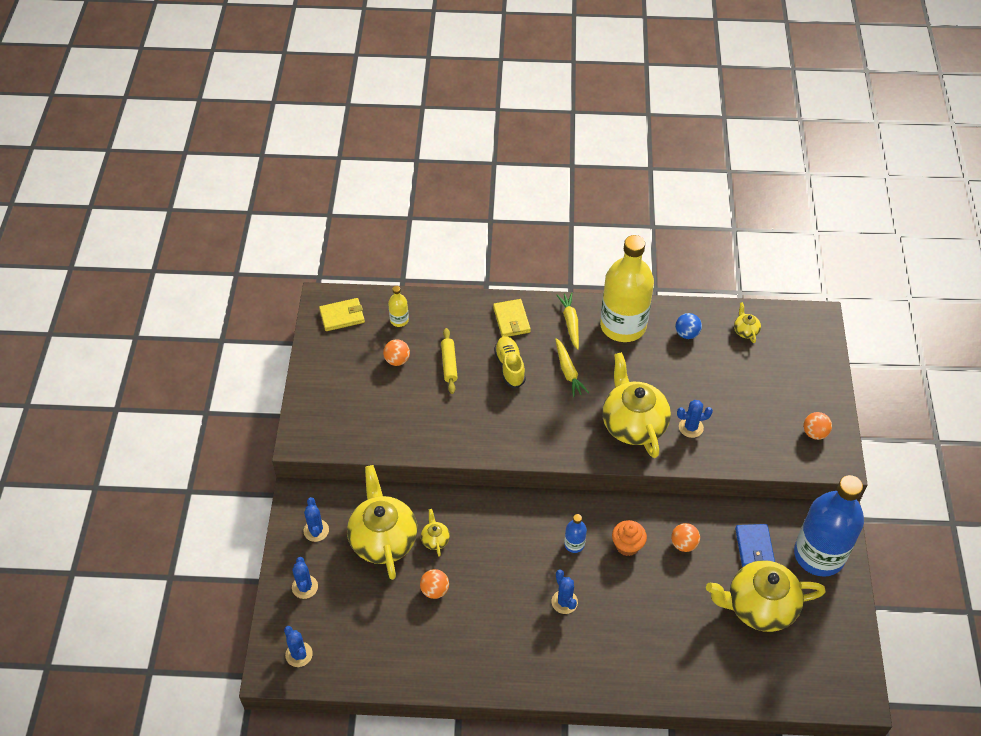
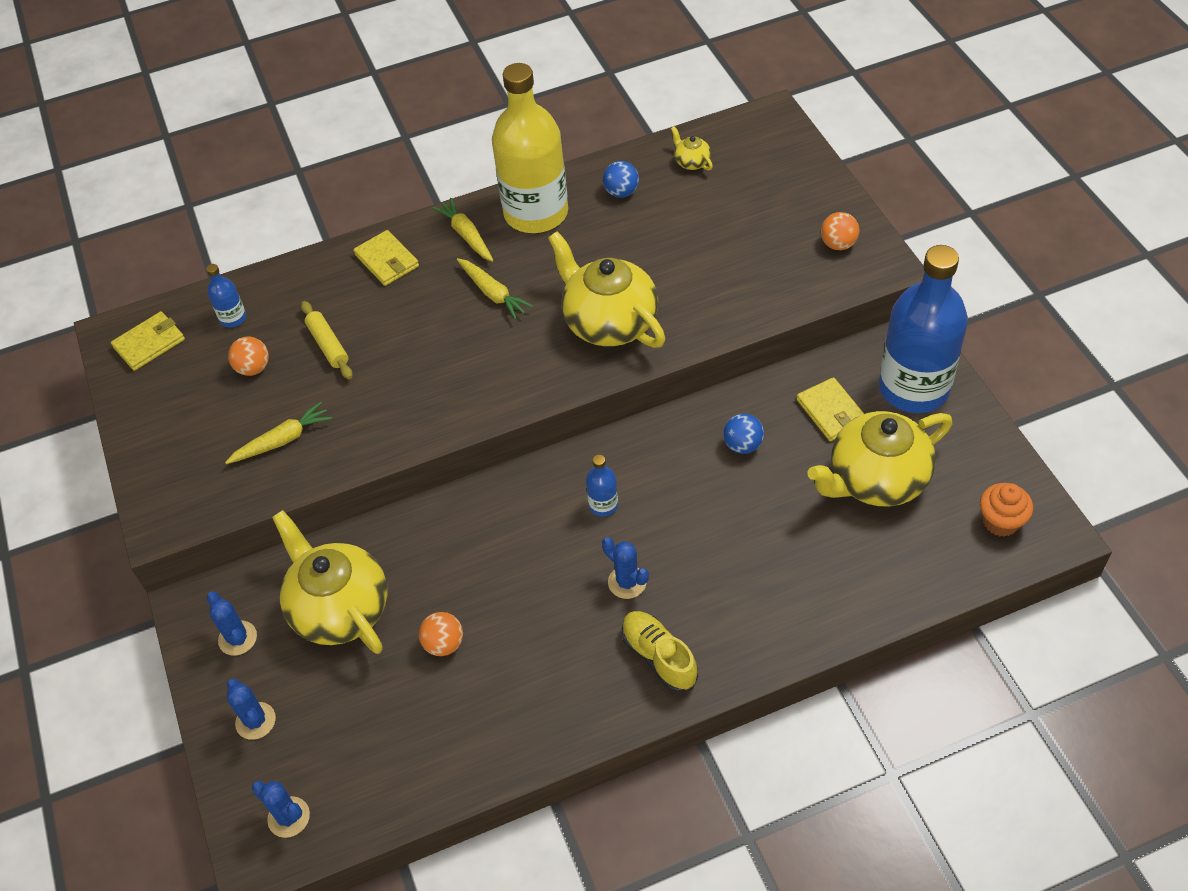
camera: 20 degrees left, 0 degrees up
(394, 417) = (282, 440): none -> yellow carrot
(399, 320) = (233, 318): yellow bottle -> blue bottle
(435, 539) = (413, 578): yellow teapot -> none
(510, 367) = (412, 317): yellow shoe -> yellow shoe (659, 657)
(627, 545) = (672, 477): orange cupcake -> orange cupcake (1000, 522)
(683, 544) = (743, 445): orange ball -> blue ball
(691, 427) = (684, 297): blue cactus -> none
(754, 547) = (831, 412): blue wallet -> yellow wallet

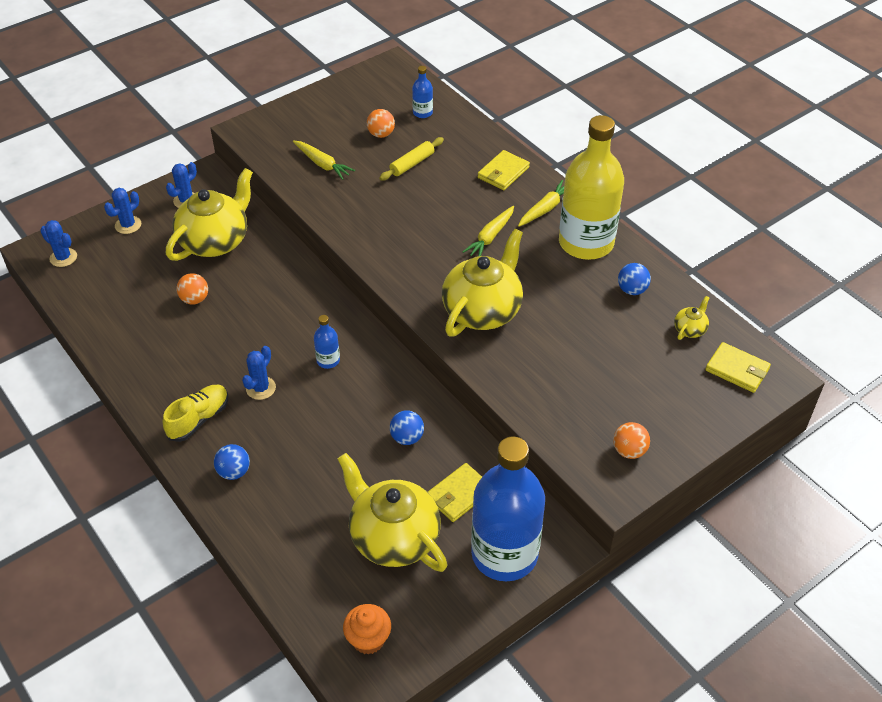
camera: 70 degrees right, 5 degrees down
(149, 343) = (389, 82): yellow wallet -> yellow wallet (737, 370)
(289, 817) = (63, 257): blue cactus -> blue cactus turned 75 degrees counterclockwise
(752, 625) = (234, 472): none -> blue ball

